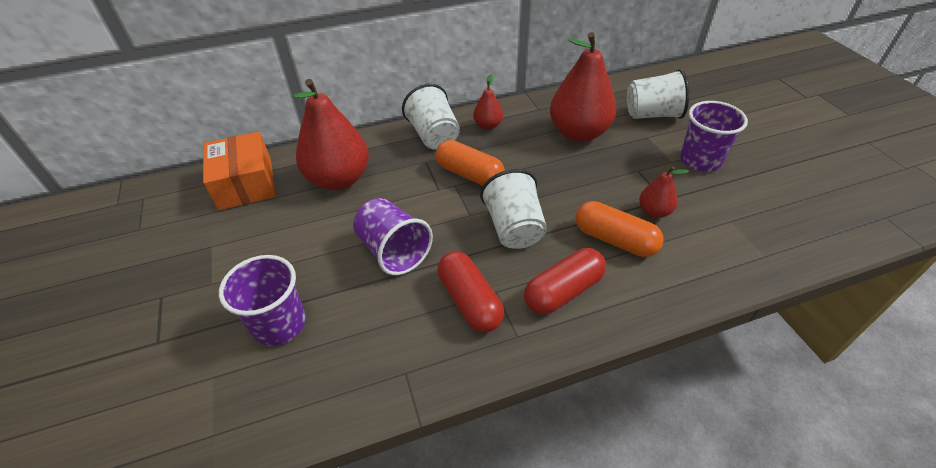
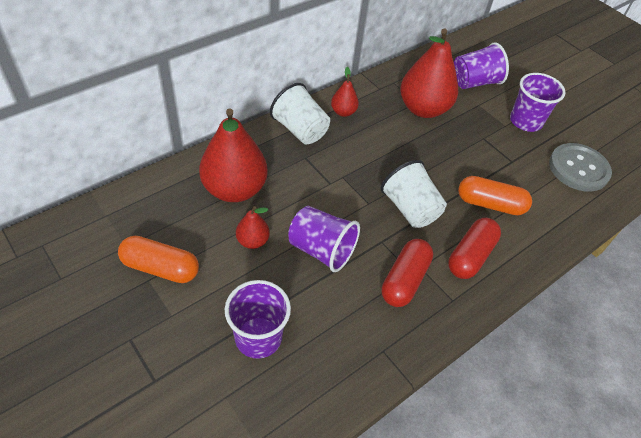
camera: 25 degrees left, 5 degrees up
(246, 184) = (144, 210): orange box -> none
(469, 174) = (350, 164): orange capsule -> orange capsule (160, 268)
(470, 301) = (404, 280): red capsule -> red capsule turned 75 degrees clockwise
(652, 115) = (474, 82): white cup -> purple cup
(654, 212) = (509, 174): red pear -> red pear (252, 241)
(751, 220) = (578, 169): none -> grey button

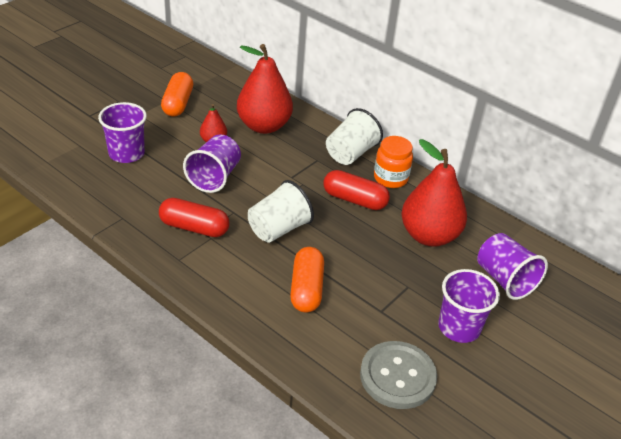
camera: 80 degrees right, 10 degrees down
(343, 112) = (390, 178): red pear -> orange jar
(470, 256) = (233, 272): red capsule -> red capsule (354, 200)

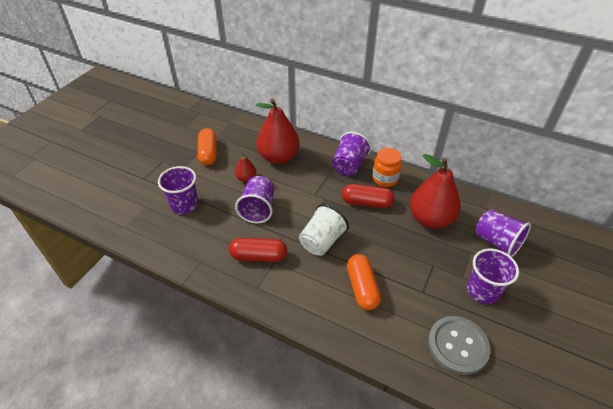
camera: 10 degrees left, 5 degrees up
(350, 153) = (349, 165): white cup -> purple cup

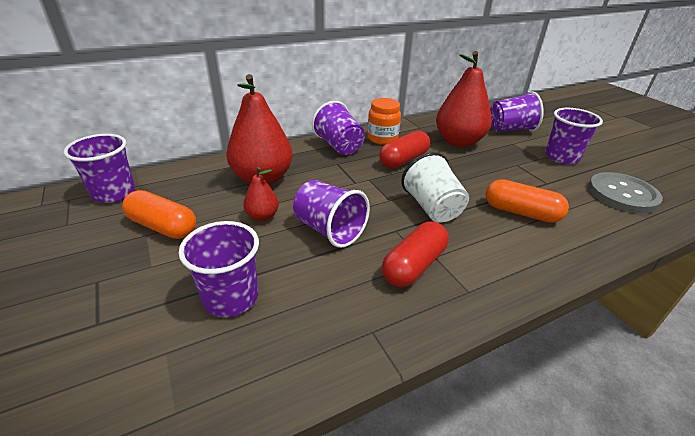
camera: 55 degrees left, 10 degrees down
(216, 121) = (114, 193): none -> purple cup

